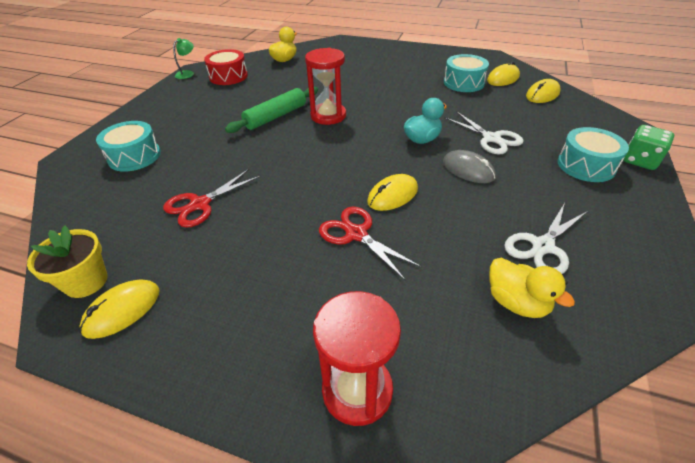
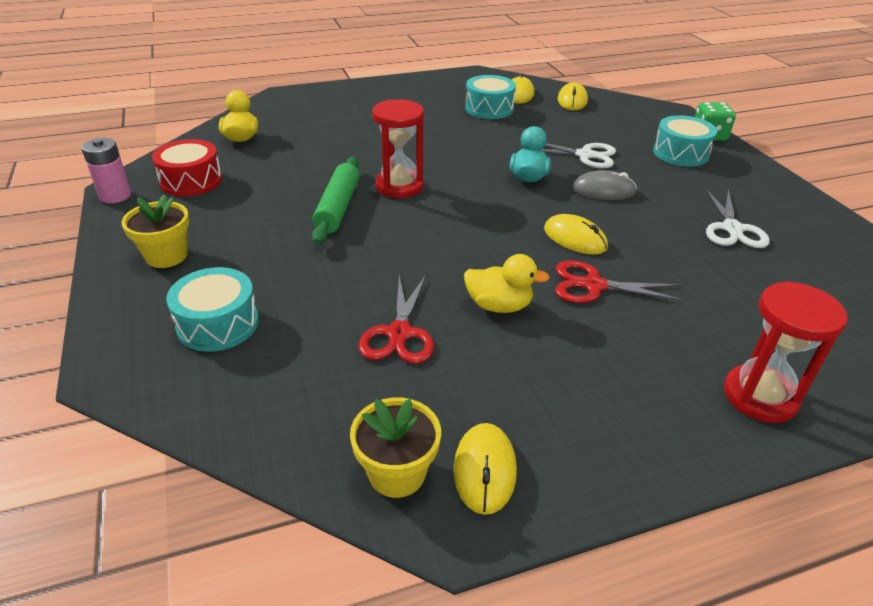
camera: 40 degrees left, 5 degrees down
(164, 112) = (166, 256): none -> yellow flower pot
(187, 73) = (115, 196): green lamp -> pink battery
(392, 195) = (575, 238): yellow mouse -> yellow mouse turned 60 degrees counterclockwise
(516, 302) = (768, 277): yellow duck -> yellow duck (499, 306)

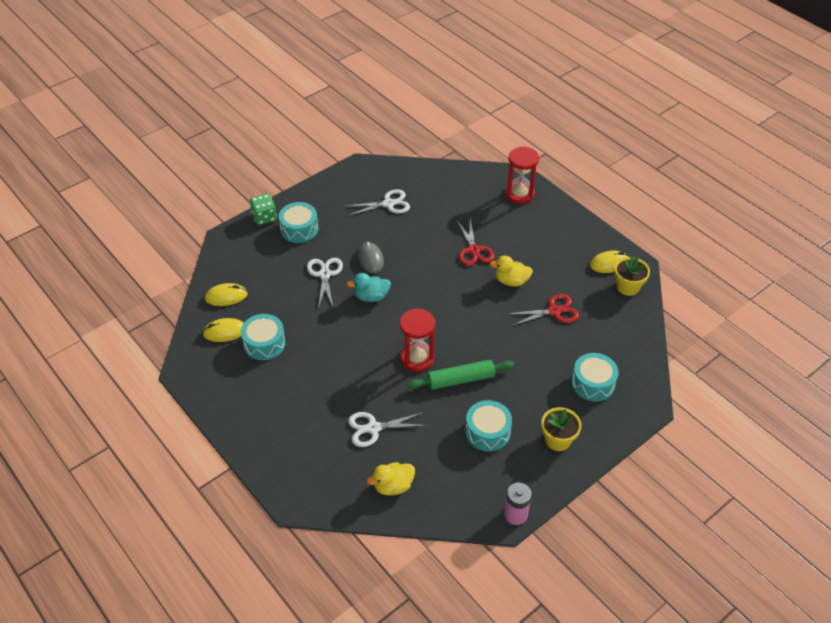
camera: 110 degrees left, 10 degrees up
(191, 181) = (472, 480): red drum -> none
(240, 206) = (487, 432): none -> turquoise drum
(323, 141) = (373, 428): none -> white scissors
(499, 306) = (511, 281): yellow duck -> yellow duck turned 75 degrees counterclockwise
(575, 238) = (433, 263): yellow mouse -> none

